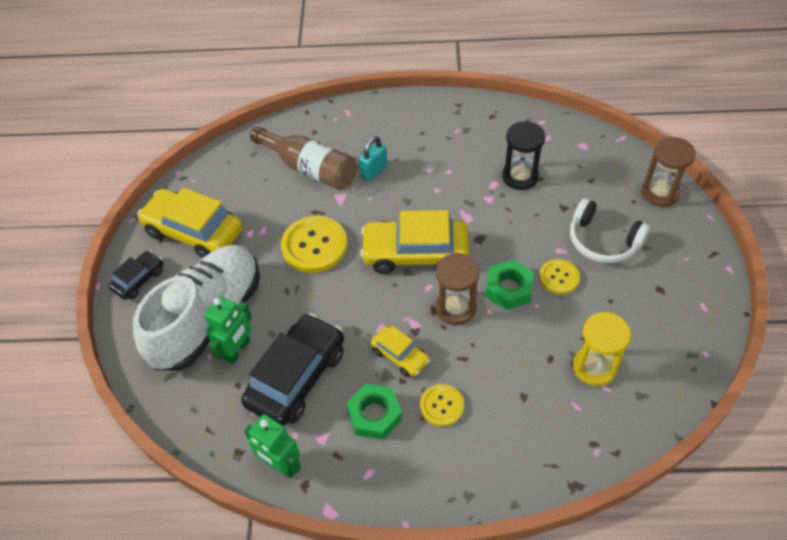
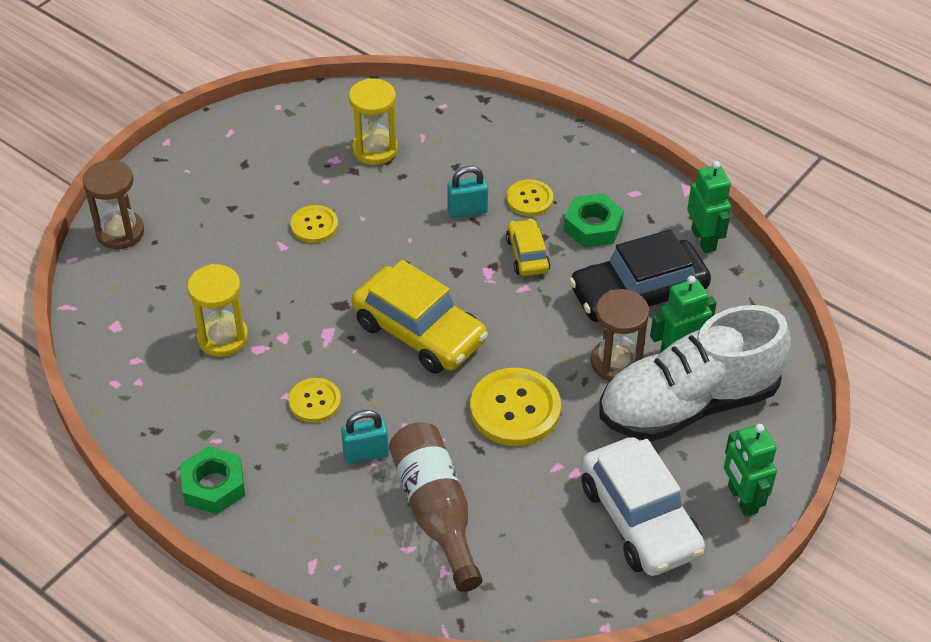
camera: 145 degrees left, 5 degrees down
(139, 279) = (742, 499): black car -> green robot
(194, 232) = (640, 519): yellow car -> white car
(430, 178) = (315, 401): none -> yellow button
(455, 308) = (436, 260): brown hourglass -> brown hourglass (616, 363)
(475, 362) = (467, 210): none -> turquoise padlock
(509, 288) = (369, 245): green nut -> green nut (213, 486)
(520, 177) = (223, 338): black hourglass -> yellow hourglass
(603, 241) = (233, 228): white headphones -> none

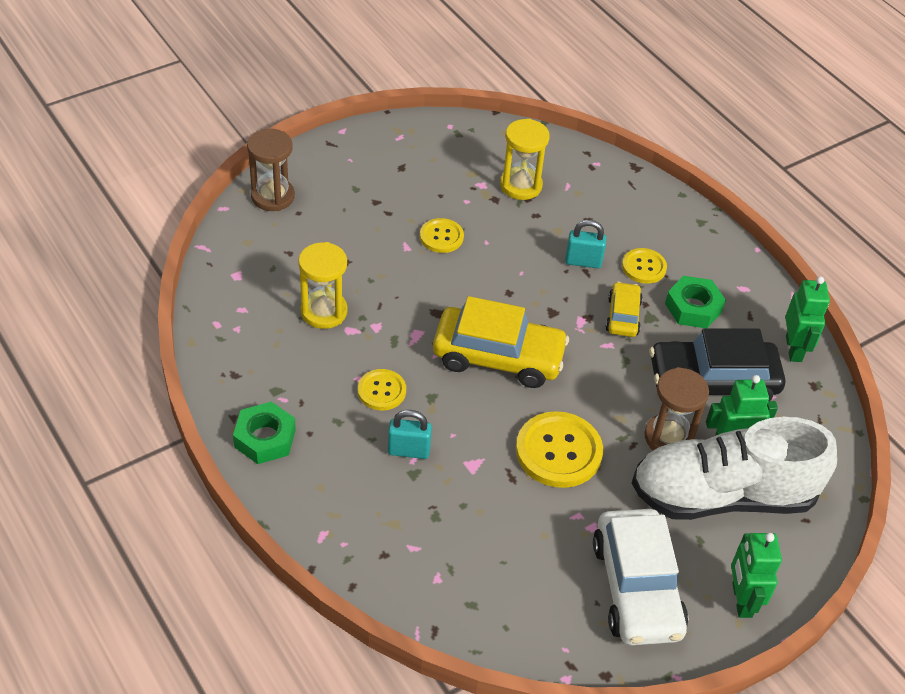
camera: 15 degrees right, 0 degrees up
(419, 332) = (498, 357): yellow car -> yellow car turned 45 degrees counterclockwise
(436, 511) = (451, 522): brown bottle -> none

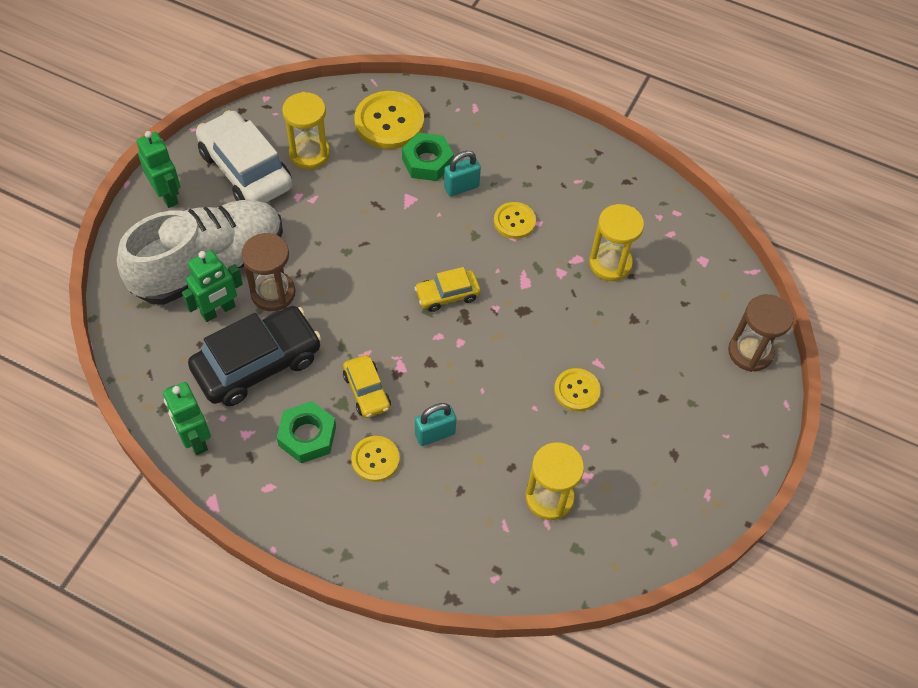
camera: 150 degrees right, 10 degrees up
(265, 438) = (564, 148): green nut -> green nut (427, 162)
(498, 357) = (447, 295): yellow car -> yellow car, size x0.52
(552, 572) = (309, 154): none -> yellow hourglass
(558, 451) = (353, 239): yellow button -> yellow button (389, 122)

